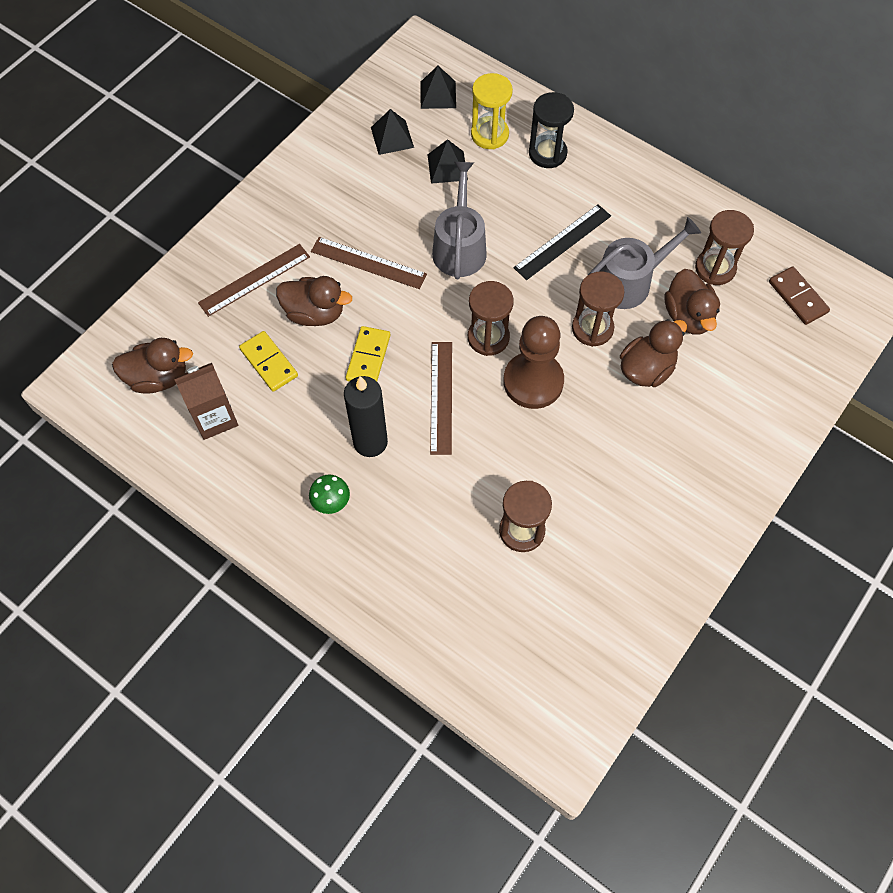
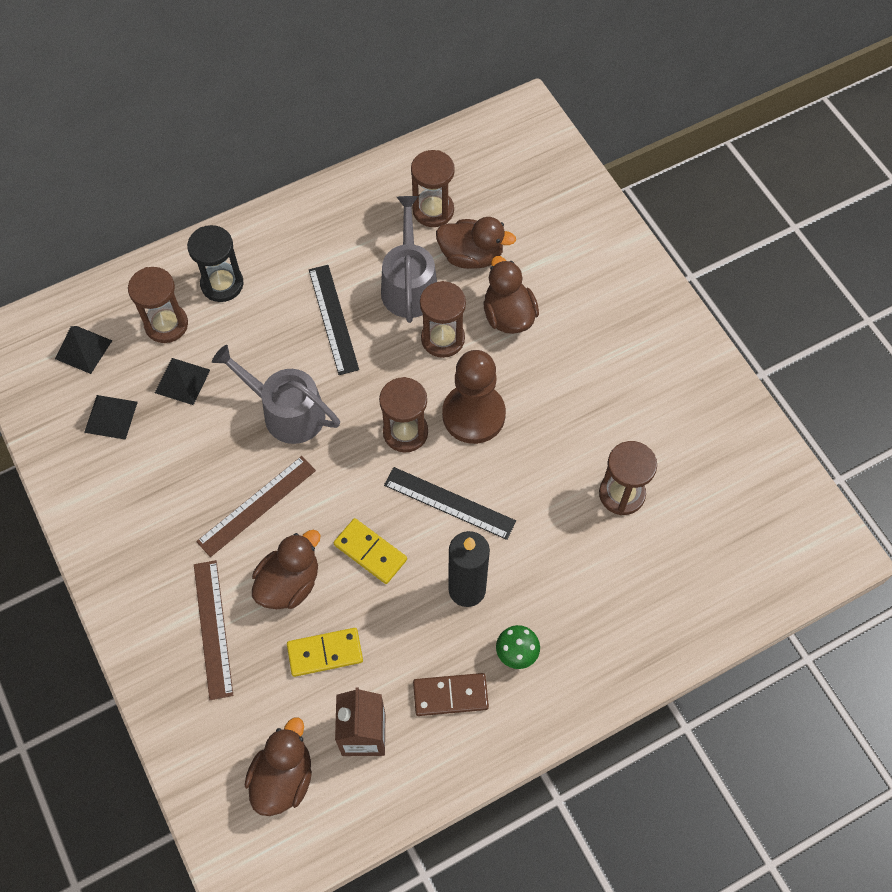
camera: 65 degrees left, 0 degrees up
(441, 397) = (449, 503): brown ruler -> black ruler
(489, 134) = (166, 324): yellow hourglass -> brown hourglass
(797, 297) = (497, 164): brown domino -> brown domino (450, 695)

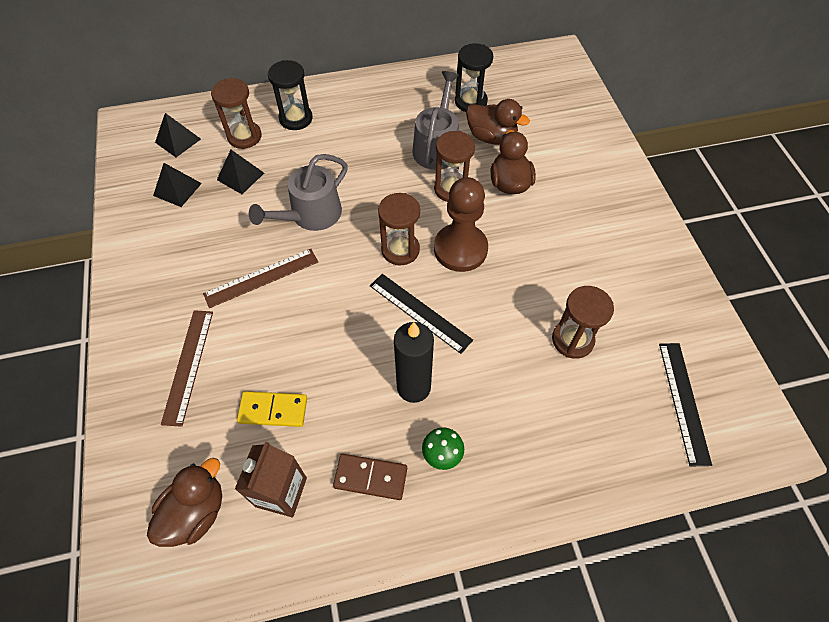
camera: 15 degrees right, 5 degrees down
(287, 412) = (311, 215): grey watering can -> grey watering can turned 90 degrees counterclockwise
(289, 583) = (264, 344): brown duck -> none
(333, 319) = (370, 158): black ruler -> black ruler (683, 401)
(370, 552) = (340, 336): yellow domino -> none
(433, 210) = (470, 102): brown hourglass -> black hourglass

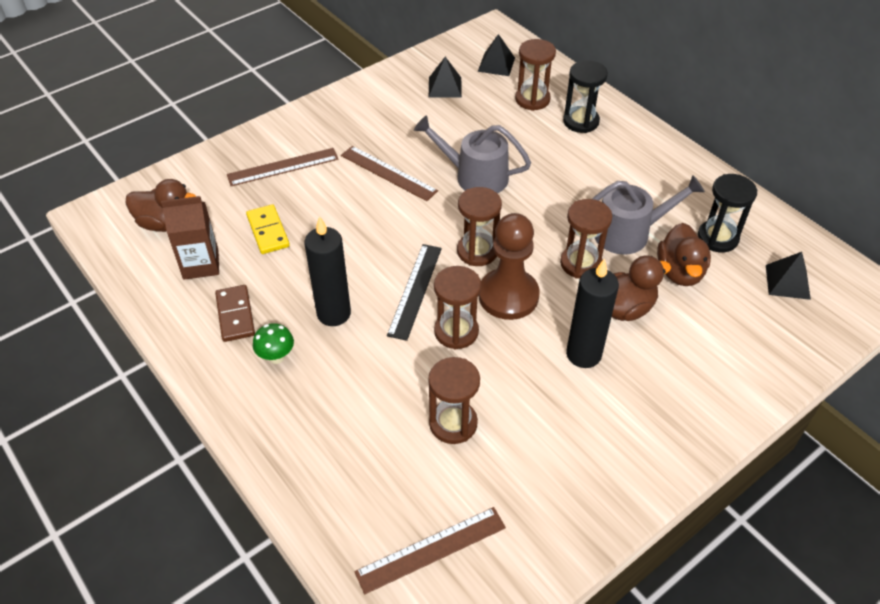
camera: 65 degrees right, 10 degrees down
(240, 176) = (486, 116): black pyramid -> black pyramid (787, 282)
(480, 300) = (456, 331): none -> brown hourglass
(541, 227) = (583, 354): none -> black candle
(683, 401) = (431, 549): black ruler -> brown ruler

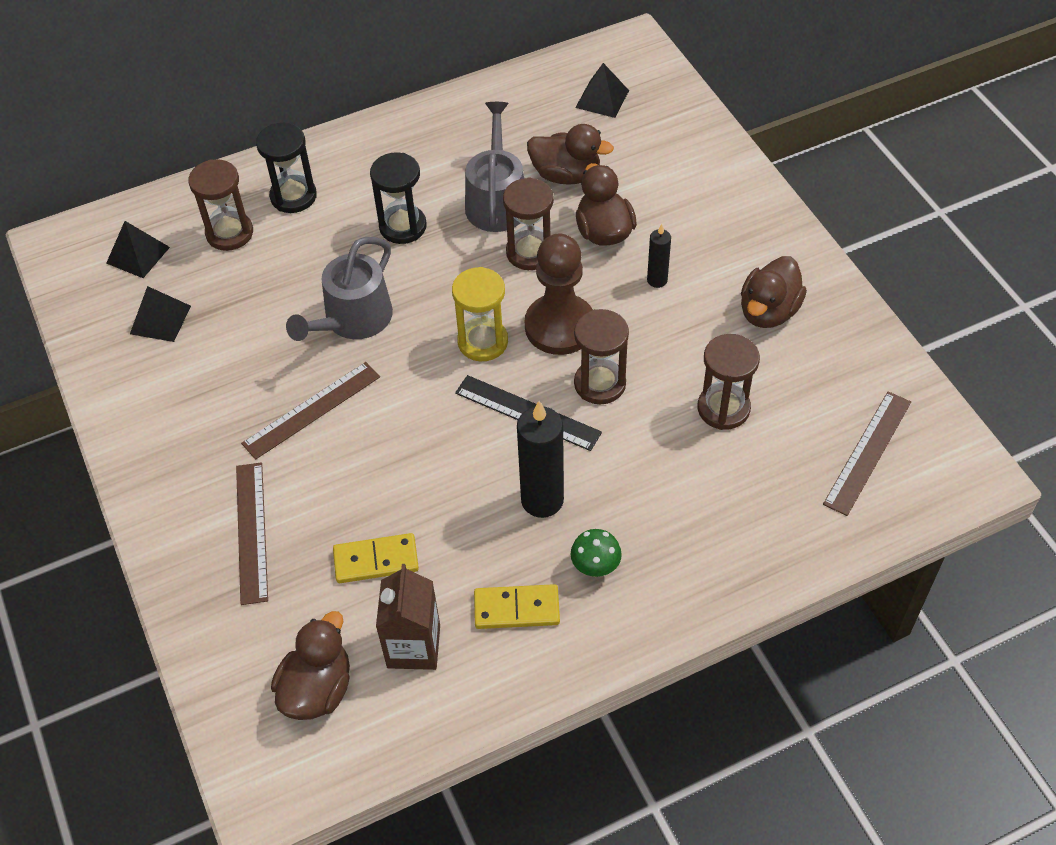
camera: 75 degrees left, 5 degrees up
(235, 315) = (516, 609): brown domino -> yellow domino
(431, 549) = (867, 452): brown ruler -> brown ruler turned 45 degrees clockwise
(477, 251) = (483, 342): brown hourglass -> yellow hourglass
(577, 446) = (768, 311): none -> brown duck
(583, 354) = (657, 280): black candle -> black candle, size x0.54
(717, 238) = (527, 132): black hourglass -> black hourglass (403, 226)

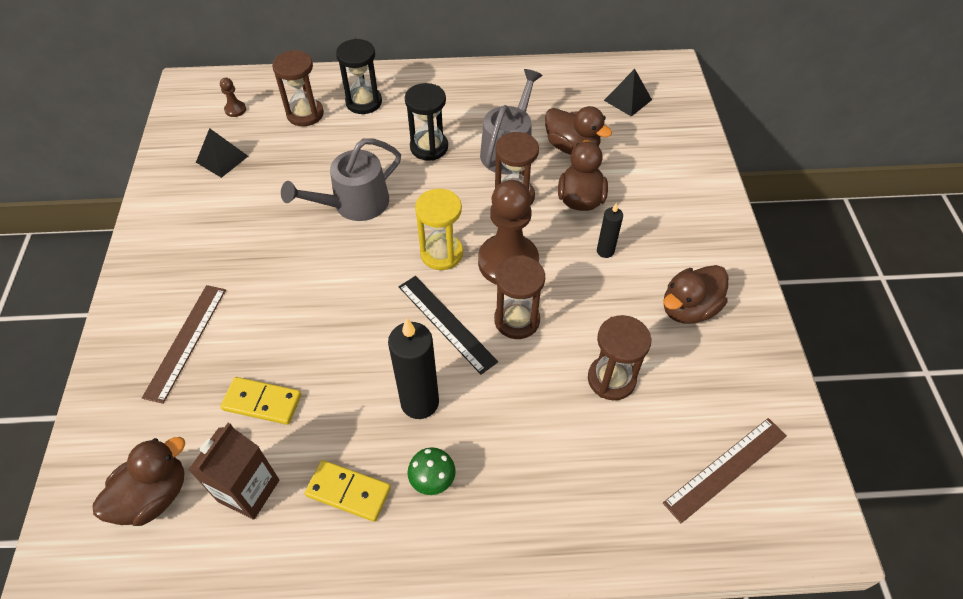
camera: 20 degrees right, 0 degrees up
(138, 255) = (235, 110): black pyramid -> brown pawn
(311, 410) = (285, 261): brown ruler -> none

